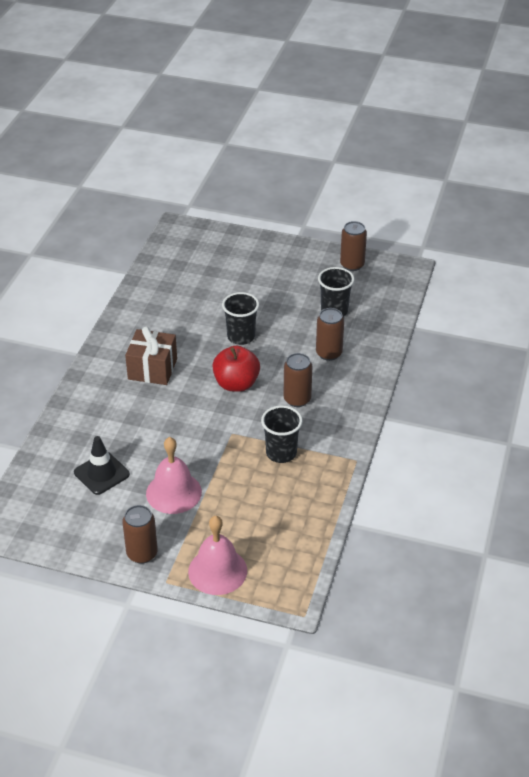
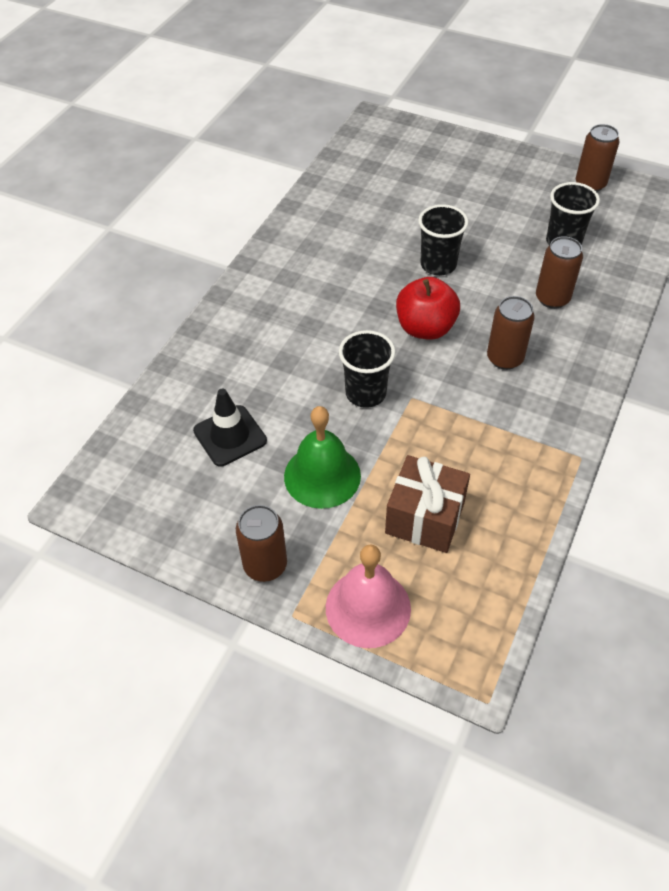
camera: 10 degrees right, 10 degrees up
(152, 369) = (319, 297): brown gift -> brown gift (425, 518)
(173, 492) = (322, 476): pink bell -> green bell
(281, 453) = (476, 434): black cup -> black cup (365, 393)

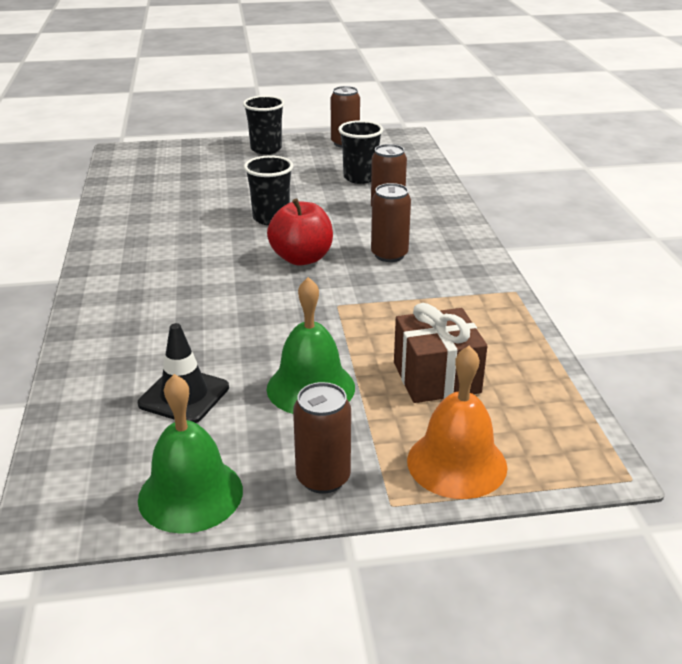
camera: 35 degrees left, 20 degrees down
(173, 528) = (190, 494): none -> green bell
(365, 393) = (292, 316): black cup -> black cup (266, 149)
(368, 607) = (456, 463): pink bell -> orange bell

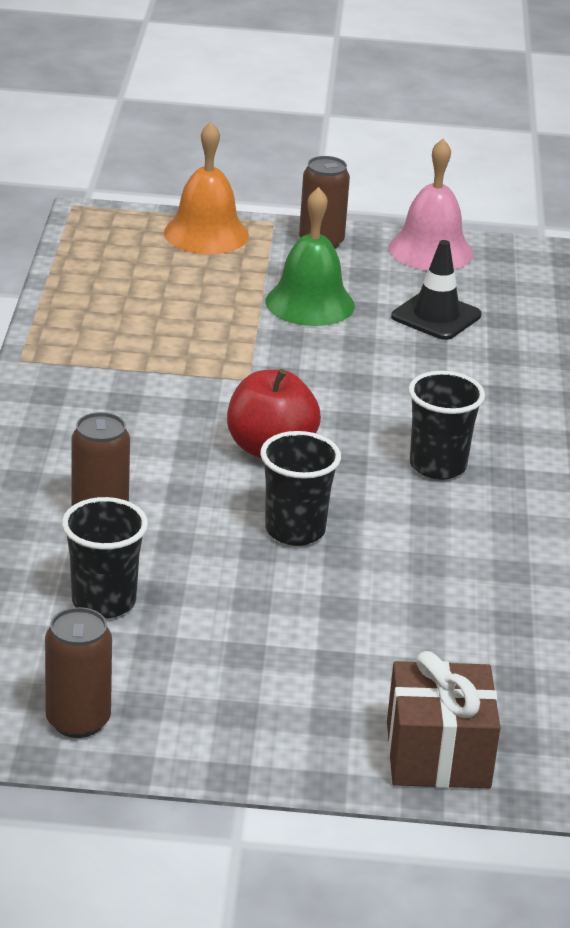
camera: 170 degrees left, 0 degrees up
(190, 494) = (430, 250): green bell -> pink bell
(266, 149) = (257, 730): black cup -> black cup (438, 466)
(389, 255) = (145, 434): brown can -> none
(436, 378) = (181, 291): brown gift -> brown gift (438, 754)

